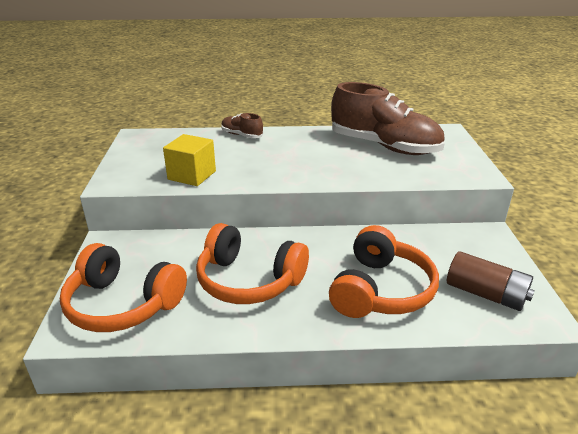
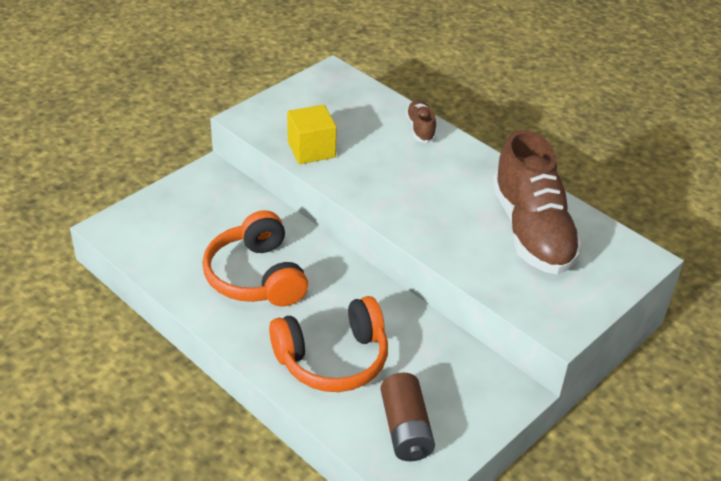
camera: 45 degrees right, 10 degrees up
(123, 304) = (159, 232): orange headphones -> none

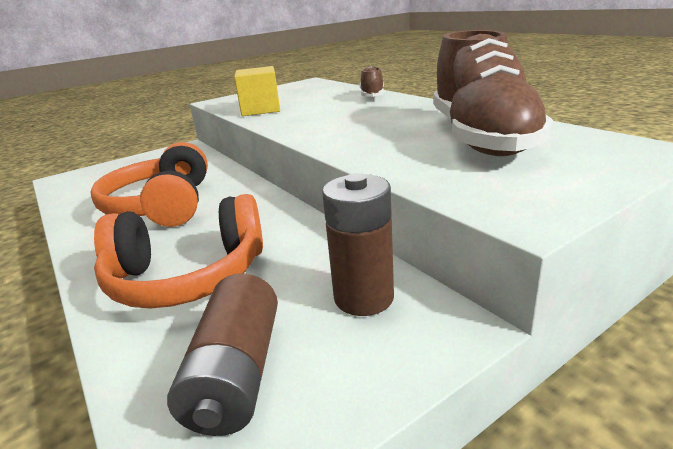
camera: 15 degrees right, 15 degrees down
(461, 374) = (364, 297): none -> brown battery

